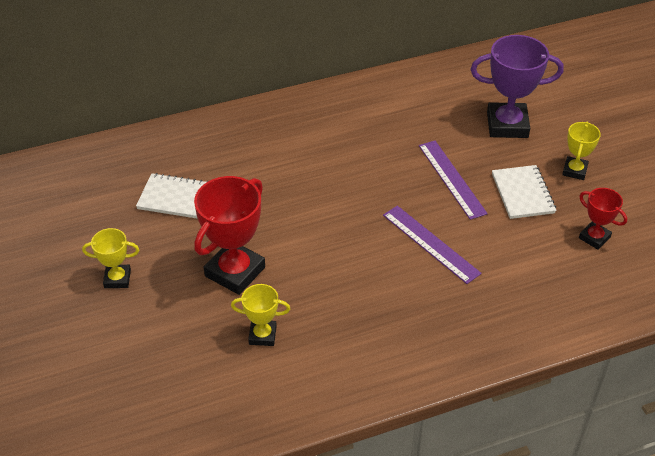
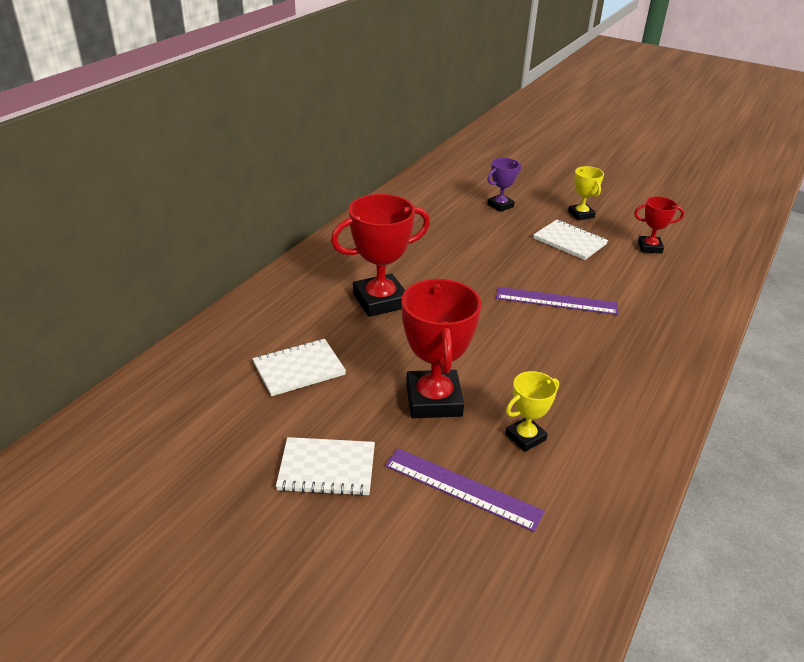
camera: 40 degrees left, 10 degrees down
(117, 279) = (327, 468): yellow trophy -> white notebook
(291, 171) = (380, 301): none -> red trophy
(452, 179) = (510, 253): purple ruler -> purple ruler (462, 488)
(507, 125) = (500, 205): purple trophy -> purple trophy, size x0.54

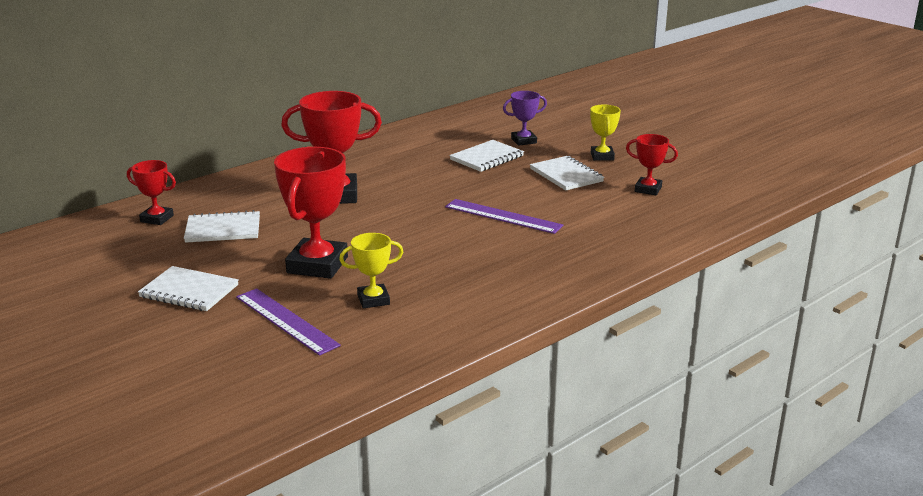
camera: 20 degrees right, 10 degrees down
(214, 367) = (157, 219): none -> red trophy
(484, 231) = (486, 158): none -> white notebook

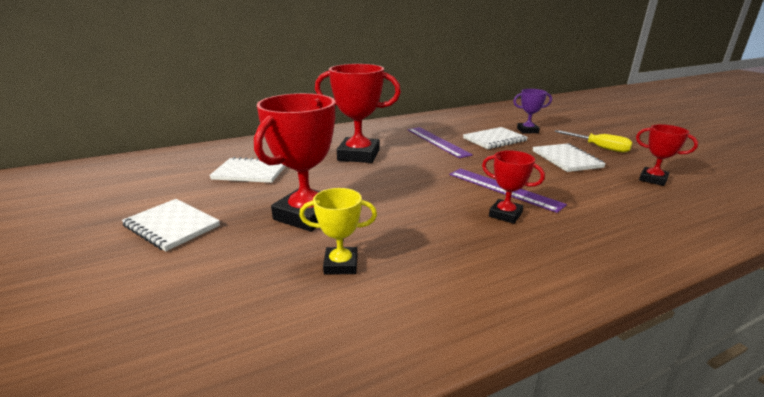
camera: 15 degrees right, 0 degrees up
(157, 219) = (208, 158): red trophy -> red trophy (505, 214)
(286, 321) = (233, 277): purple ruler -> purple ruler (437, 141)
(602, 156) = (599, 147): yellow trophy -> yellow screwdriver

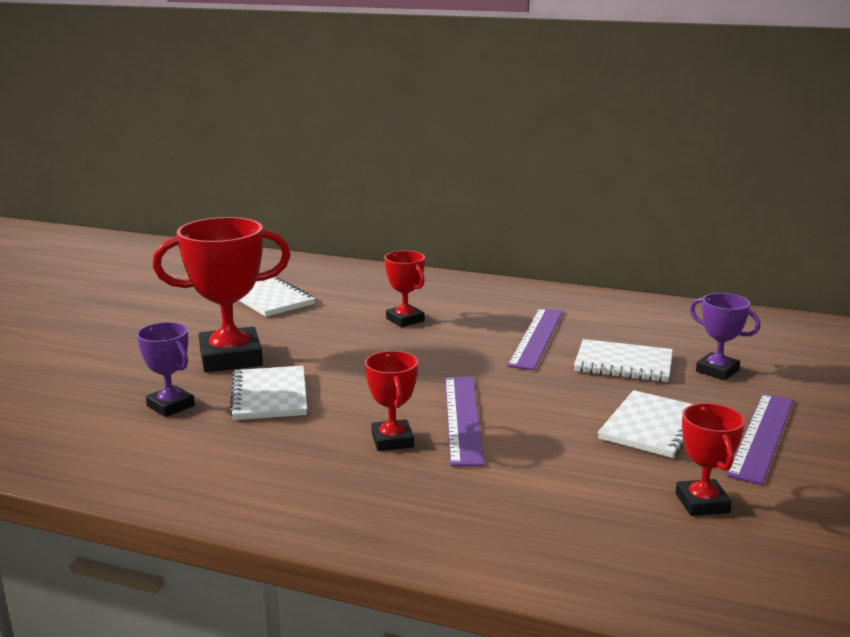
camera: 45 degrees right, 5 degrees down
(172, 226) = (133, 324): white notebook -> white notebook (270, 396)
(341, 264) = (170, 406): yellow trophy -> purple trophy
(358, 155) = (405, 320): red trophy -> red trophy, size x0.54
(599, 147) = (762, 436): yellow screwdriver -> purple ruler

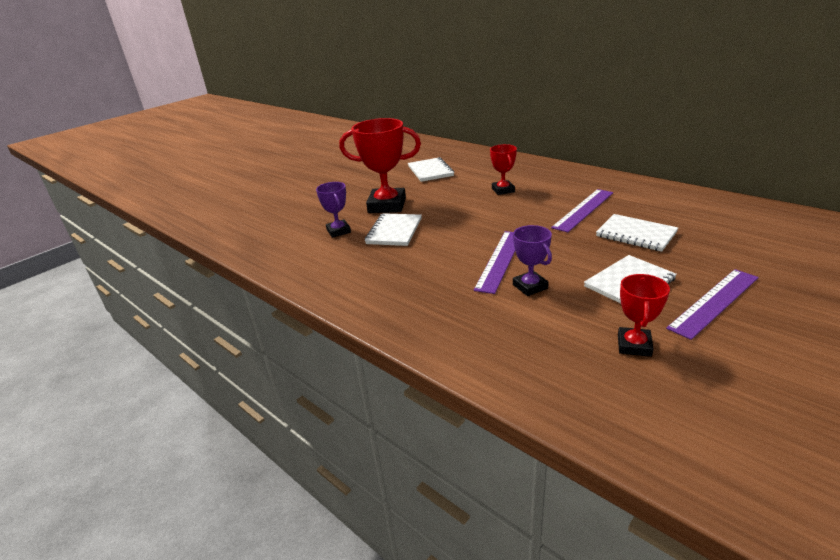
camera: 25 degrees right, 10 degrees up
(392, 440) = (448, 268): red trophy -> none
(717, 371) = (707, 247): purple trophy -> purple trophy (530, 286)

